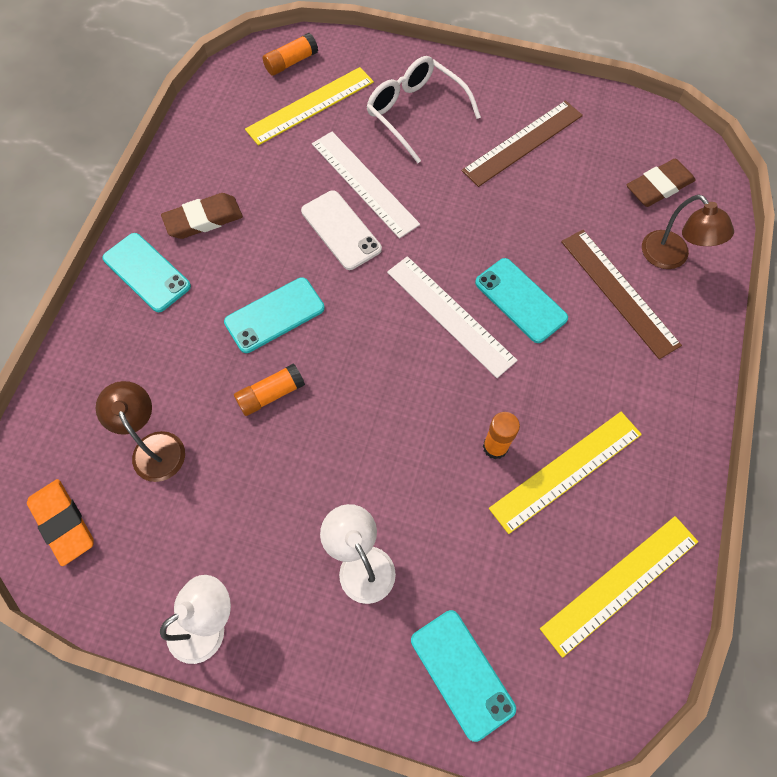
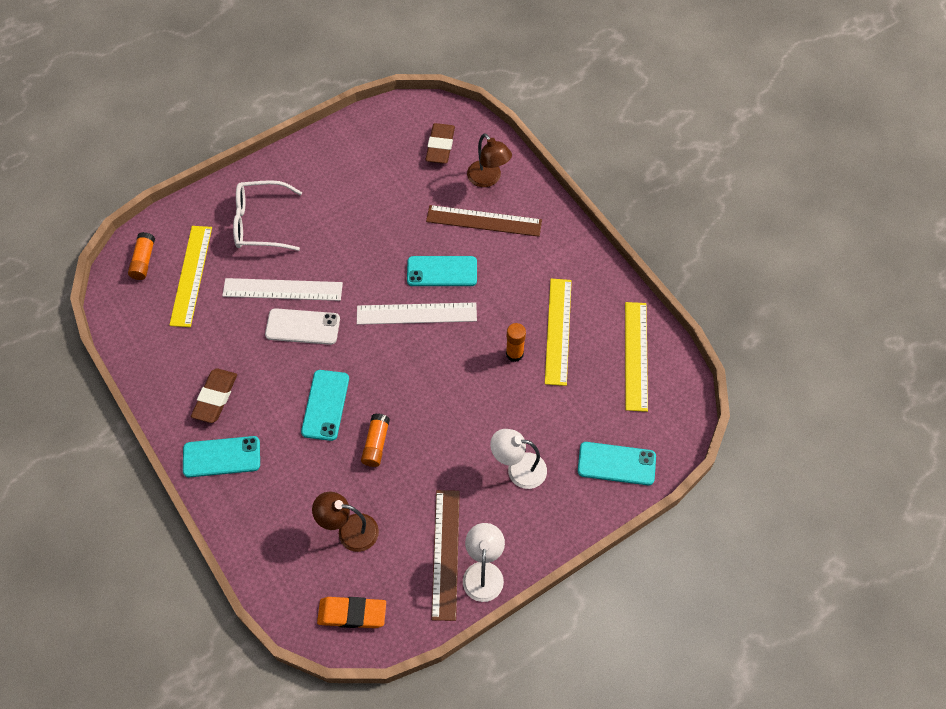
camera: 50 degrees left, 5 degrees down
(523, 143) = (342, 186): brown ruler -> brown ruler (445, 554)
(671, 257) = (488, 179): brown lamp -> brown lamp turned 45 degrees clockwise

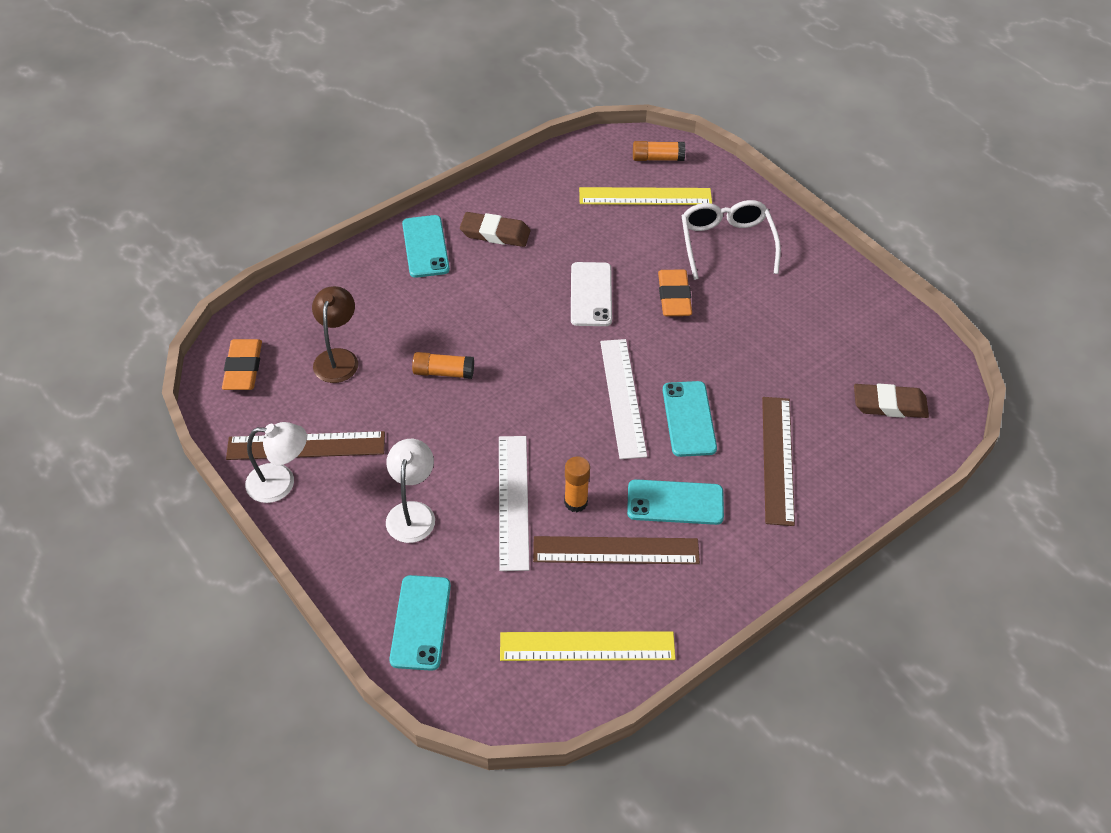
camera: 85 degrees right, 10 degrees down
(282, 289) = (638, 272): white ruler -> white ruler (513, 501)
(314, 267) = (674, 297): none -> orange eraser
(325, 405) = (491, 324): turquoise phone -> turquoise phone (675, 502)
(488, 179) = (848, 461): brown lamp -> none
(558, 331) = (616, 550): yellow ruler -> brown ruler

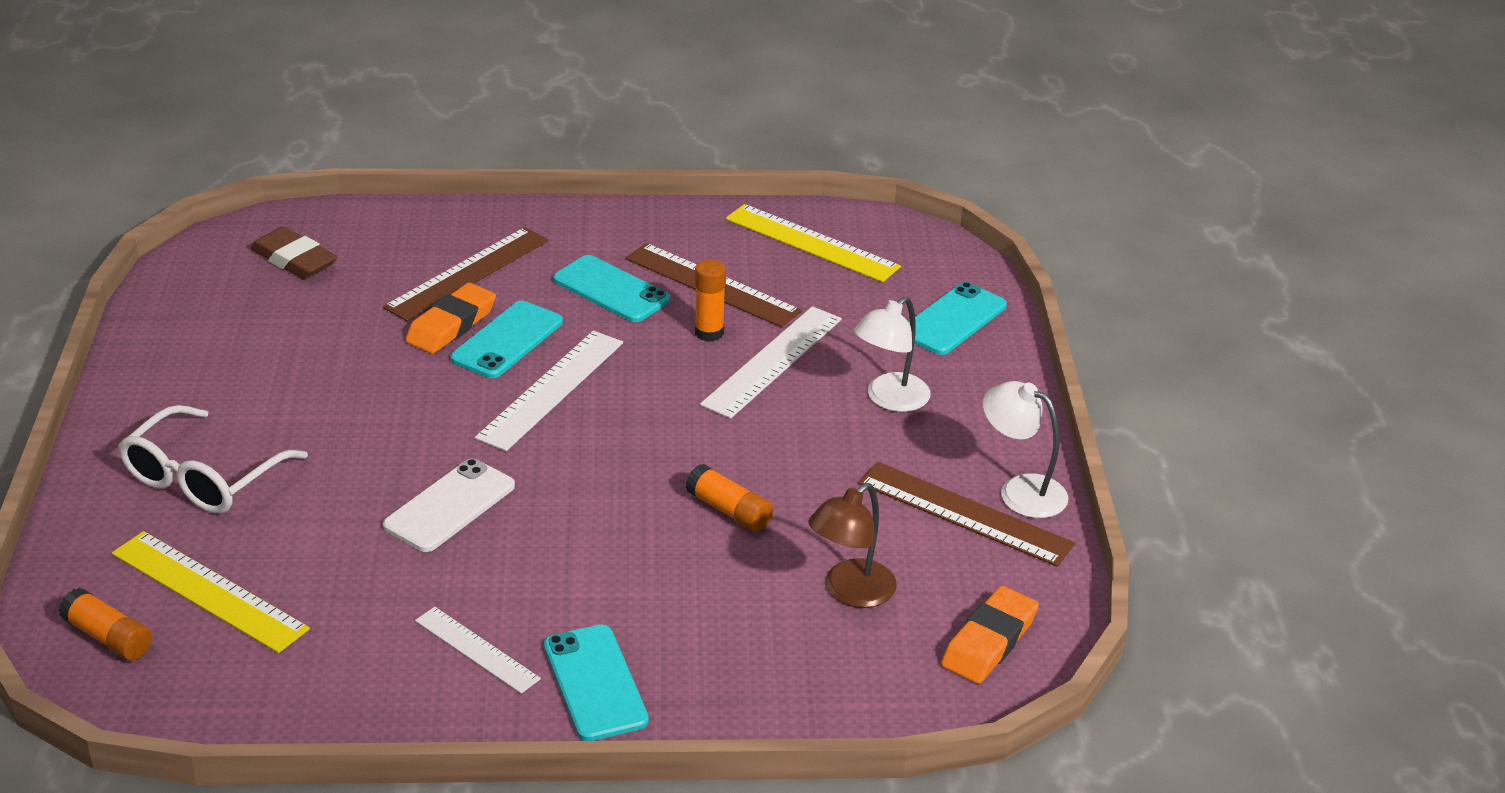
camera: 145 degrees left, 15 degrees down
(425, 246) = (595, 683): turquoise phone -> turquoise phone turned 45 degrees counterclockwise
(495, 233) = (477, 650): brown eraser -> white ruler
(674, 297) = (356, 453): orange eraser -> orange eraser (451, 325)

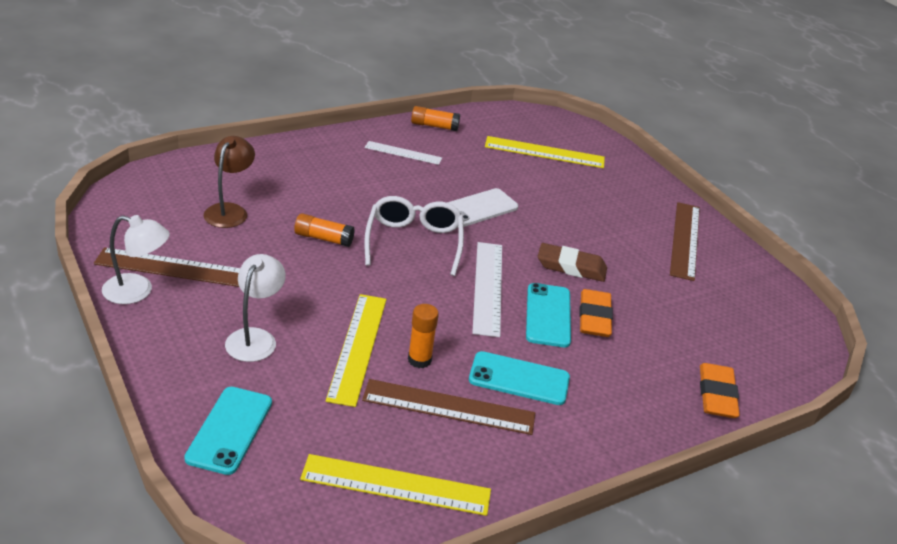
camera: 150 degrees right, 0 degrees up
(108, 637) = (561, 130): orange glue stick -> orange glue stick (434, 126)
(203, 478) = (611, 196): white glasses -> white glasses (414, 242)
(294, 260) = (748, 341): brown eraser -> brown eraser (571, 267)
(449, 506) = (478, 208): white phone -> white phone turned 45 degrees clockwise
(467, 274) = (629, 363): brown ruler -> brown ruler (685, 240)
(595, 683) = (338, 150): turquoise phone -> none
(772, 361) = (357, 347): white ruler -> yellow ruler
(989, 641) = (140, 202): orange eraser -> orange eraser (716, 395)

